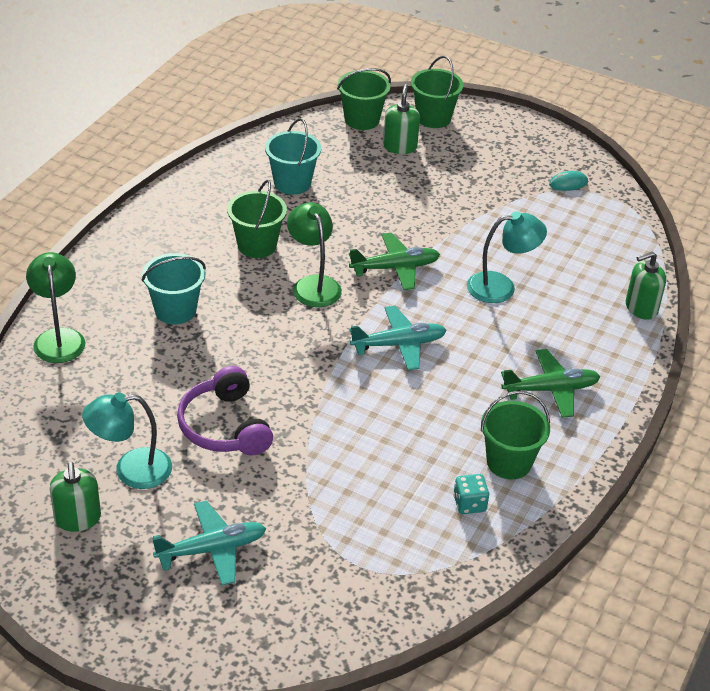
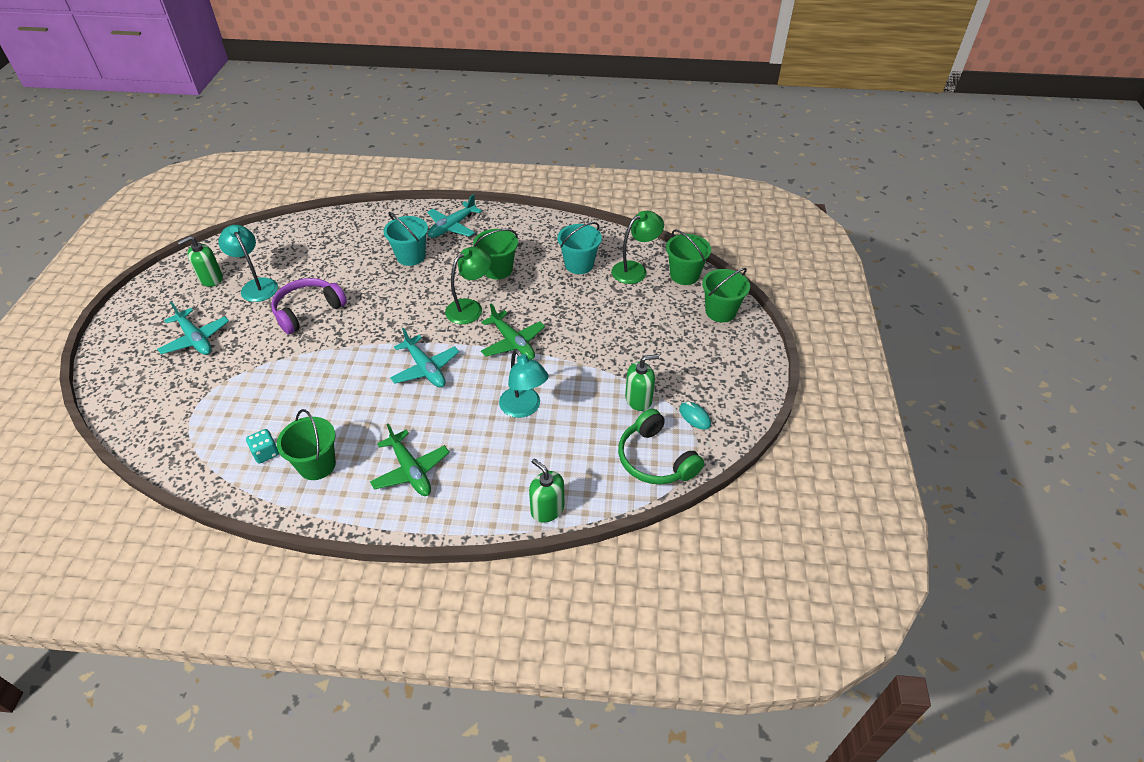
camera: 70 degrees right, 5 degrees up
(58, 338) = (363, 221): green lamp -> green lamp (635, 269)
(139, 261) = (452, 227): none -> turquoise plane
(400, 147) = (666, 304): green soap dispenser -> green soap dispenser (638, 399)
(609, 224) = (655, 459): none -> green headphones

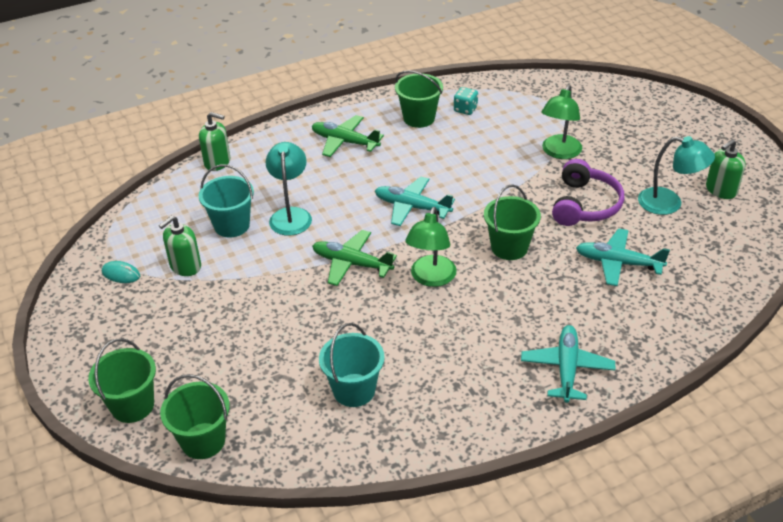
camera: 150 degrees right, 5 degrees down
(196, 339) = (640, 144): turquoise plane -> turquoise plane (617, 263)
(211, 279) = (721, 190): green soap dispenser -> green soap dispenser turned 150 degrees counterclockwise
(411, 256) = (564, 305): turquoise bucket -> turquoise bucket (232, 225)
(498, 270) = (446, 335): green bucket -> green bucket (509, 247)
(524, 408) = (291, 215): turquoise lamp -> turquoise lamp turned 60 degrees clockwise
(635, 269) = (275, 418): green lamp -> green lamp (559, 152)
(655, 459) = (145, 226): green headphones -> none

